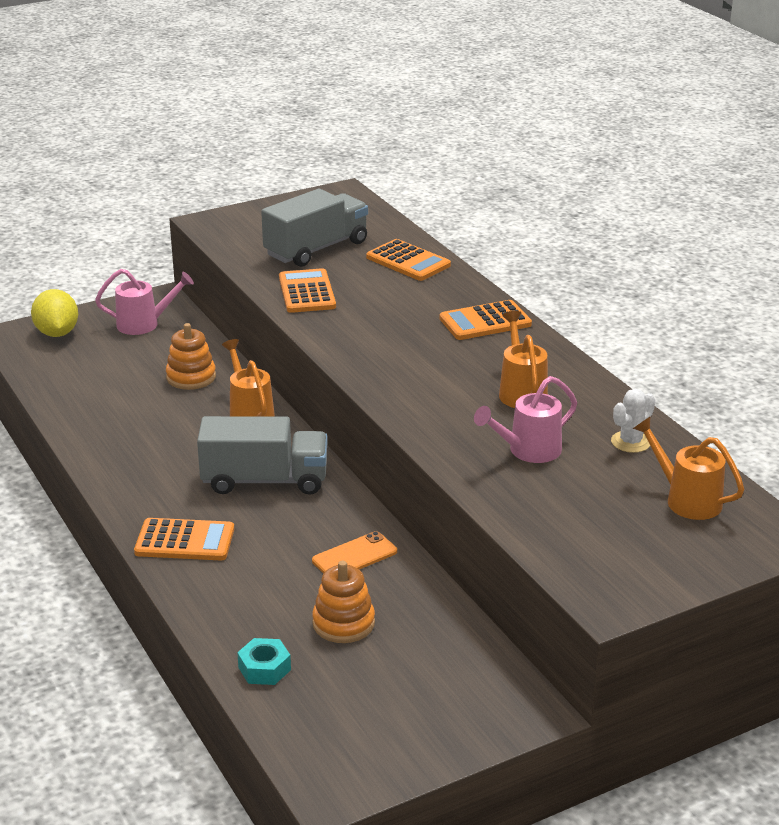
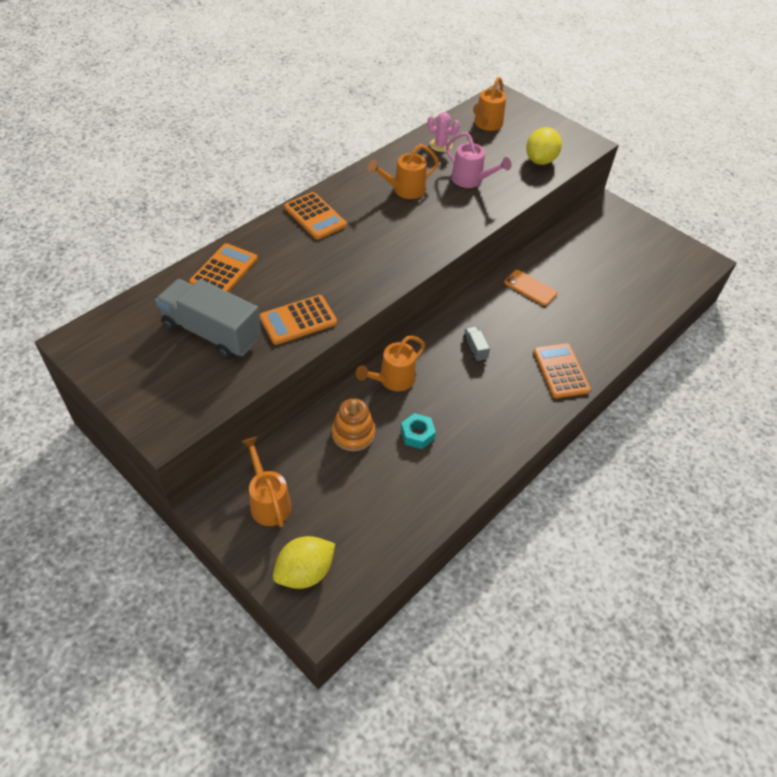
camera: 110 degrees left, 20 degrees up
(144, 324) = (268, 501): pink watering can -> orange watering can
(264, 668) = (645, 303): turquoise nut -> turquoise nut (417, 434)
(265, 480) = (475, 348): grey truck -> grey truck, size x0.41
(343, 623) = (590, 280): orange stacking toy -> none
(565, 531) = (540, 160): none -> yellow lemon
(631, 442) = (440, 145): white cactus -> pink cactus

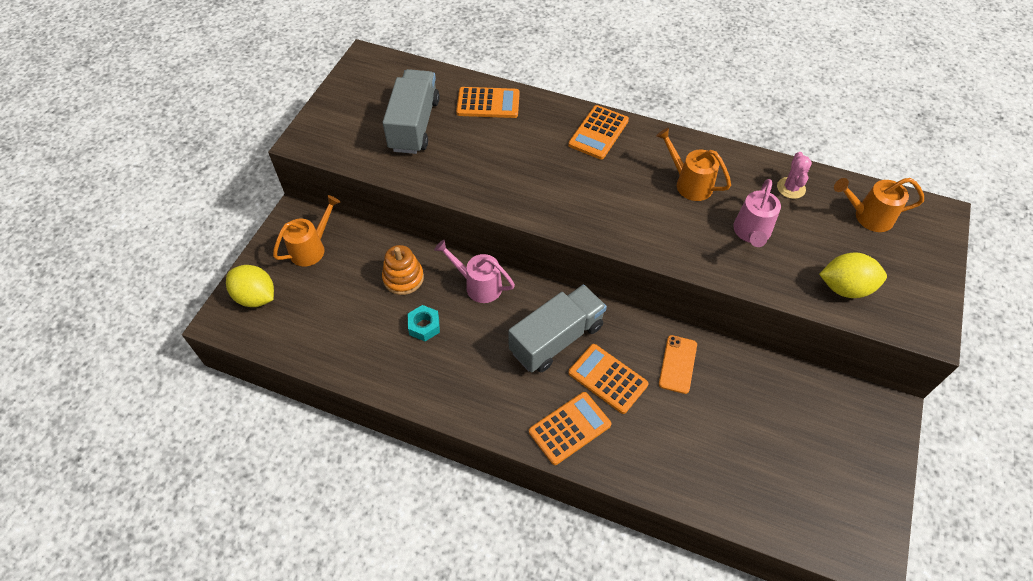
camera: 70 degrees right, 5 degrees up
(298, 320) = (458, 172): orange calculator -> orange calculator (607, 378)
(392, 380) = (478, 285): orange watering can -> pink watering can
(475, 348) = (556, 339): grey truck -> grey truck, size x2.46

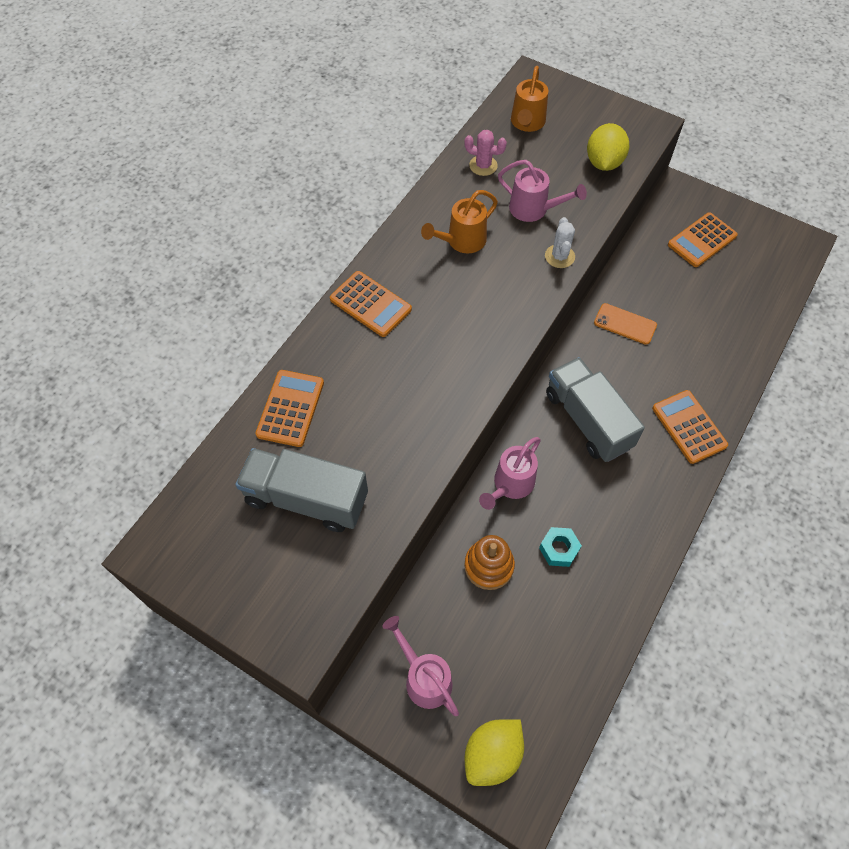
camera: 80 degrees left, 5 degrees up
(312, 248) = (424, 677): orange watering can -> pink watering can
(607, 378) = (637, 384): orange calculator -> orange calculator (702, 240)
(699, 259) = (559, 256): none -> white cactus

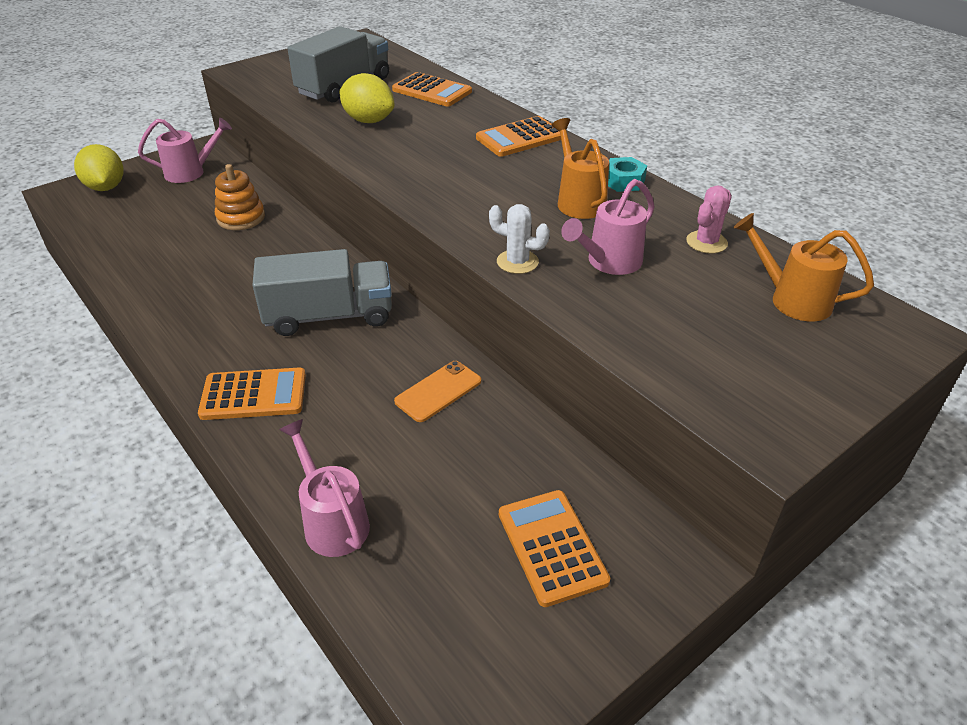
camera: 110 degrees right, 20 degrees down
(510, 485) = (302, 247): pink watering can -> pink watering can (332, 521)
(559, 549) = (215, 257): turquoise nut -> turquoise nut (623, 181)
(603, 162) = (684, 352): yellow lemon -> yellow lemon (368, 120)

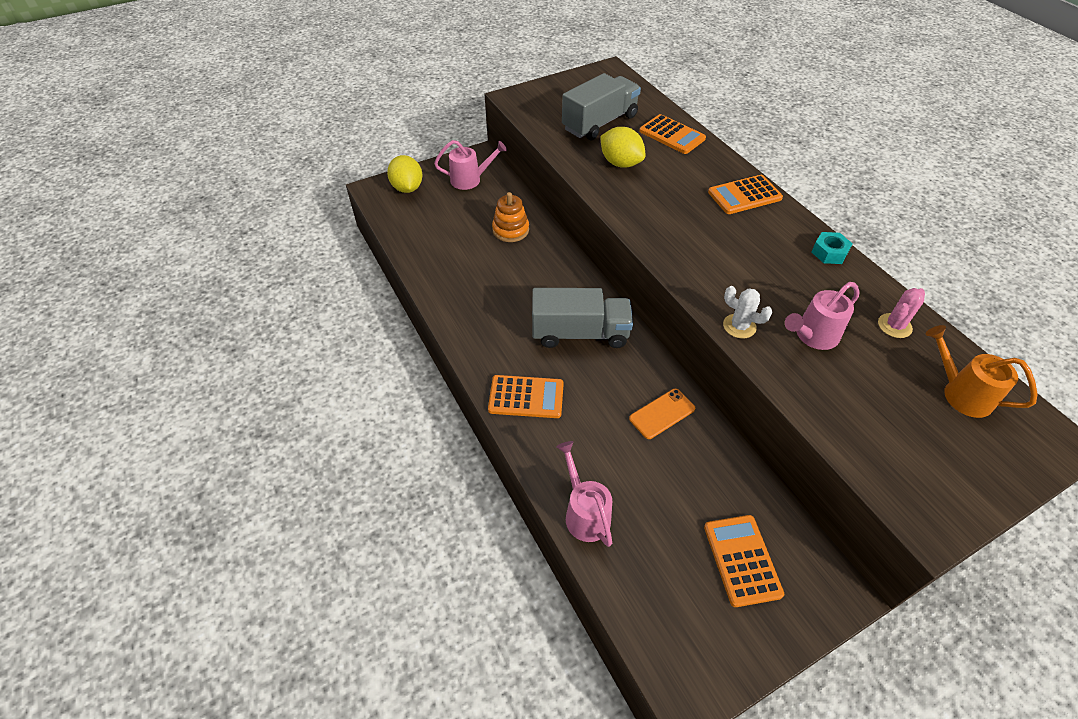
camera: 10 degrees right, 10 degrees up
(578, 201) = (790, 269): orange watering can -> none

